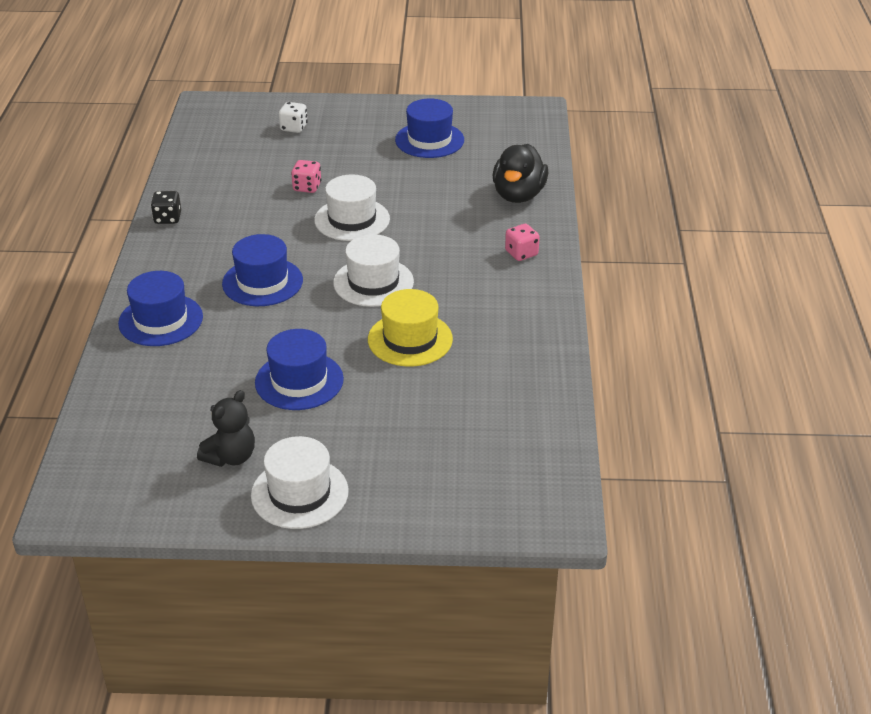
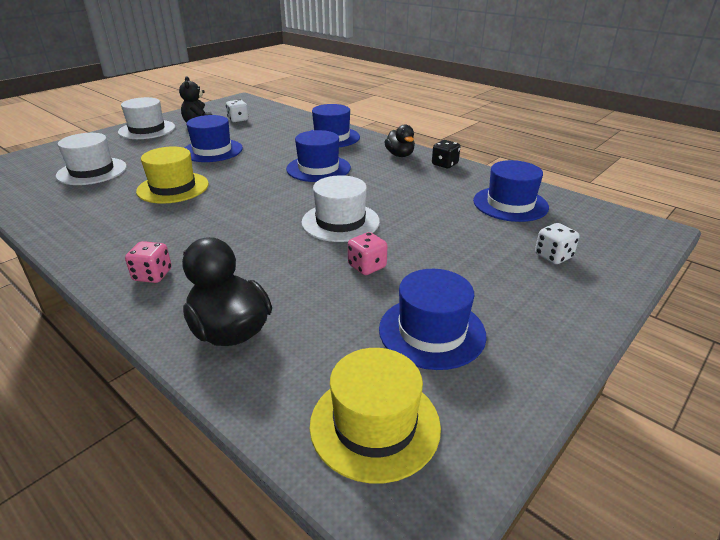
camera: 130 degrees right, 5 degrees down
(169, 252) = (400, 155): none -> black duck
(172, 437) = (238, 120): none -> white dice
(225, 162) = (510, 204): none -> blue hat
(307, 187) = (421, 222): pink dice -> pink dice (367, 266)
(373, 282) = (249, 199): white hat -> white hat (92, 171)
(510, 131) = (375, 424): none -> yellow hat

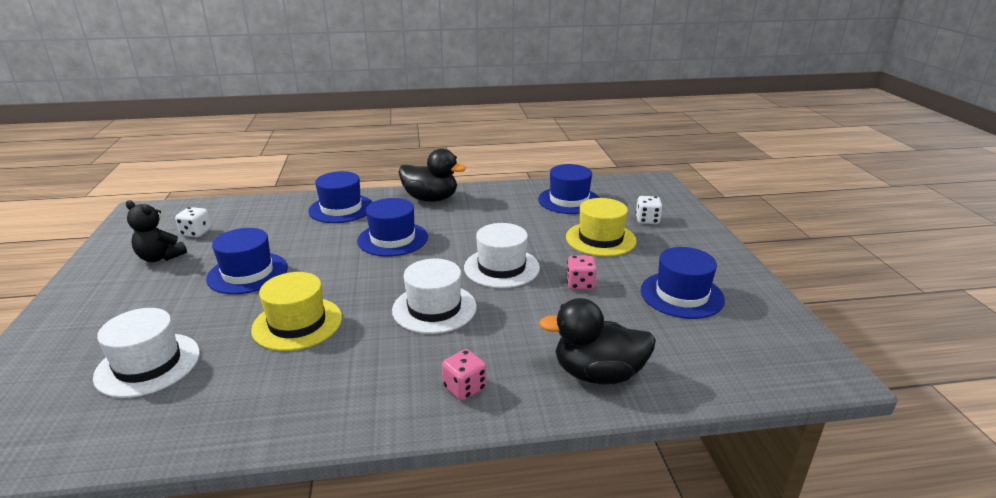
camera: 50 degrees left, 5 degrees down
(147, 130) = (96, 292): white hat -> white hat (434, 308)
(375, 424) = (751, 353): yellow hat -> yellow hat (600, 239)
(400, 155) = (431, 199): black duck -> black duck, size x1.59
(444, 164) = (477, 192): black dice -> none

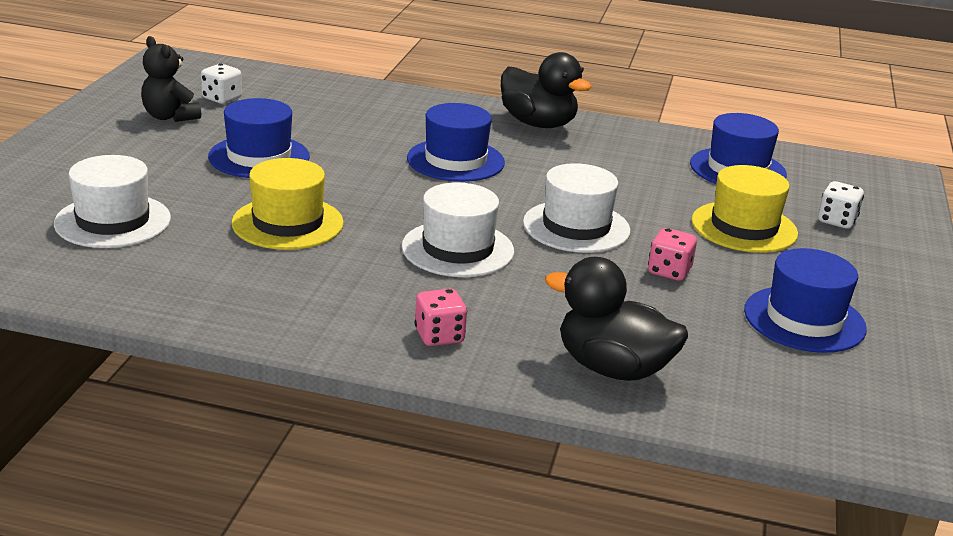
camera: 20 degrees right, 0 degrees up
(341, 209) = (411, 110): blue hat -> none

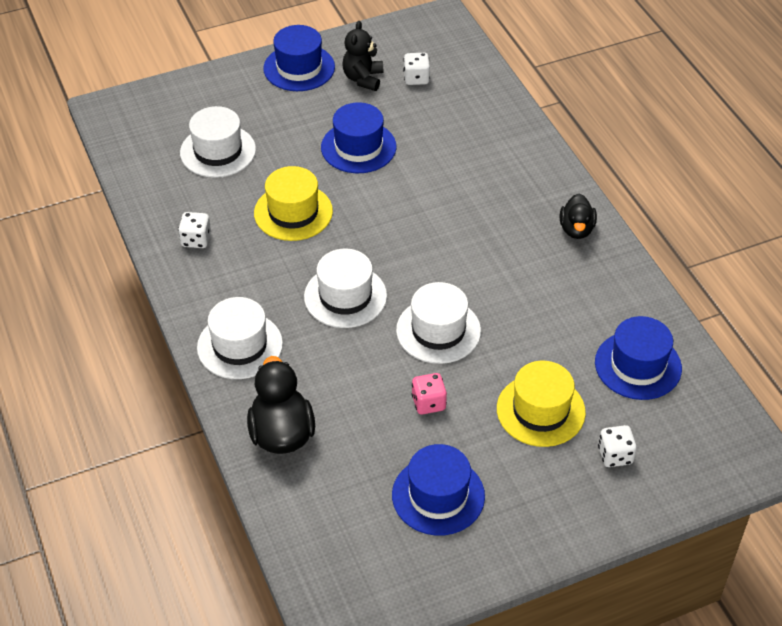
camera: 55 degrees right, 20 degrees up
(225, 291) = (196, 240): none -> white dice
(439, 336) = (240, 345): pink dice -> white hat
(455, 160) = (463, 226): blue hat -> blue hat (299, 68)
(538, 124) = (576, 229): black duck -> black duck, size x0.63

